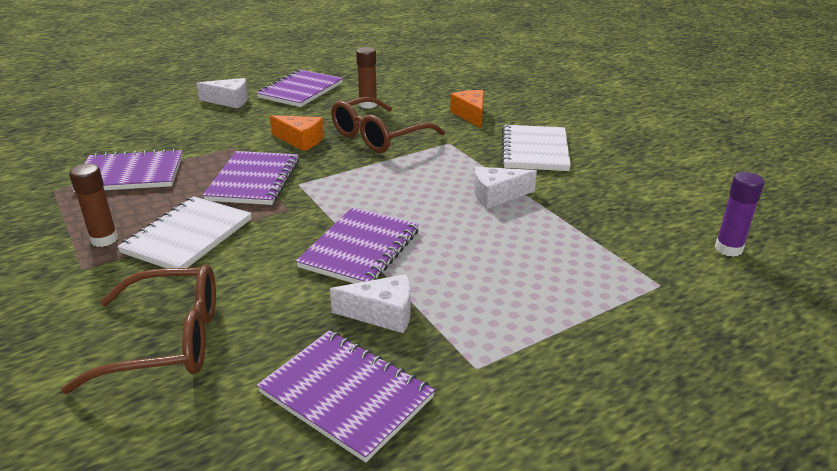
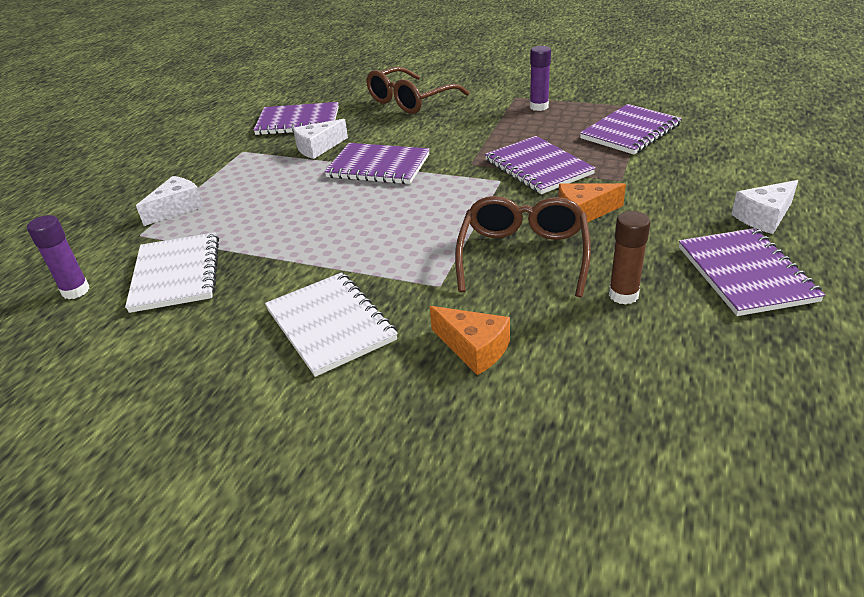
camera: 145 degrees right, 5 degrees up
(104, 239) = (539, 107): brown glue stick -> purple glue stick
(188, 236) = (497, 127): white notebook -> white notebook (176, 274)
(360, 249) = (378, 166): purple notebook -> purple notebook turned 60 degrees counterclockwise
(497, 195) = (321, 247): white cheese -> white cheese (177, 208)

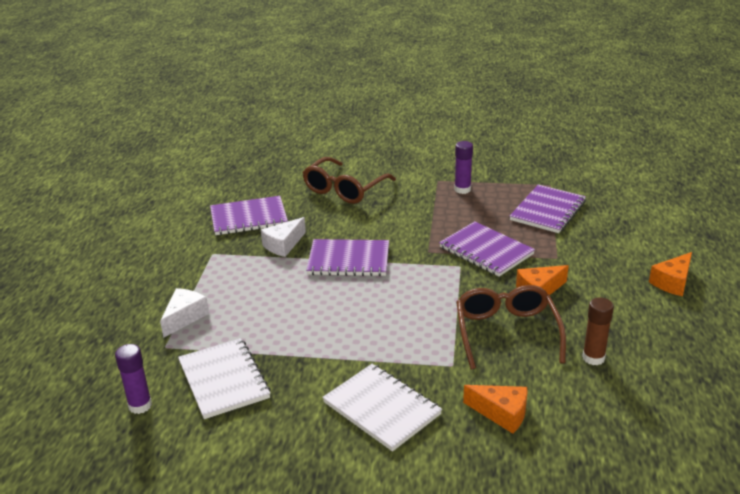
camera: 15 degrees left, 5 degrees down
(745, 273) = (672, 331): purple notebook -> none
(764, 217) = (672, 282): white cheese -> orange cheese

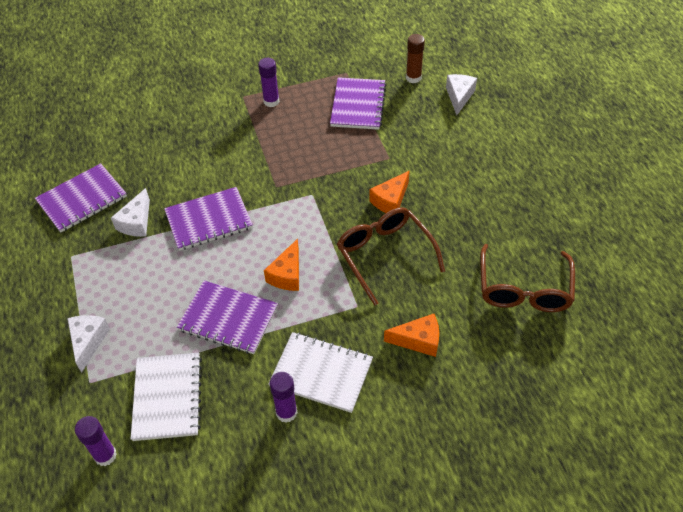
camera: 25 degrees left, 20 degrees up
(224, 380) = (167, 397): white notebook -> white notebook turned 45 degrees clockwise
(326, 429) = (286, 412): none -> purple glue stick
(344, 189) = (159, 134): brown glasses -> brown glasses (523, 289)
(486, 251) = (326, 169): purple notebook -> purple notebook (228, 318)
(593, 358) = (463, 257): brown glue stick -> brown glue stick (413, 78)
(661, 228) = (459, 97): none -> white cheese
(672, 282) = (491, 155): orange cheese -> orange cheese (287, 274)

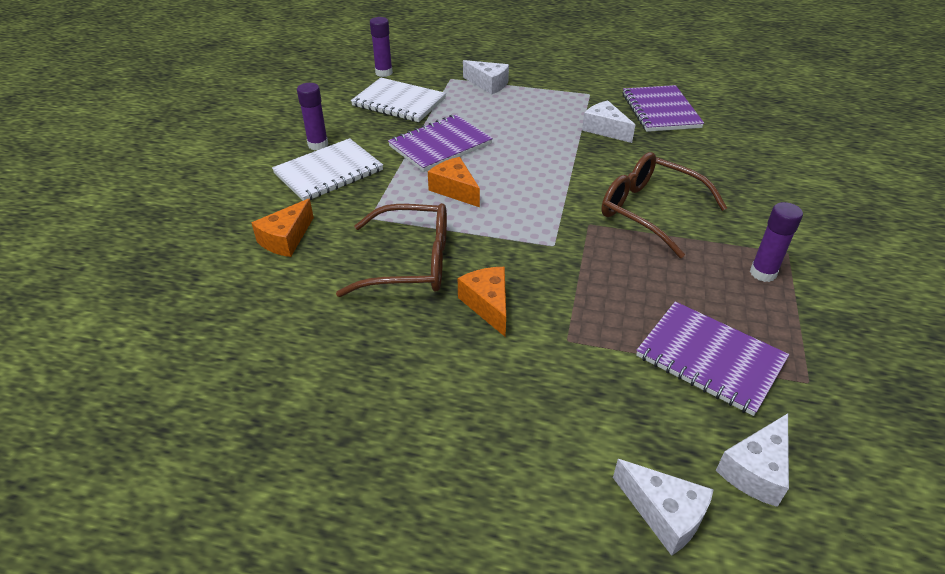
camera: 120 degrees right, 10 degrees down
(208, 220) = (573, 167): purple notebook -> none
(413, 78) = (755, 470): brown glue stick -> white cheese
(523, 289) = (238, 354): brown glasses -> brown glasses (649, 211)

